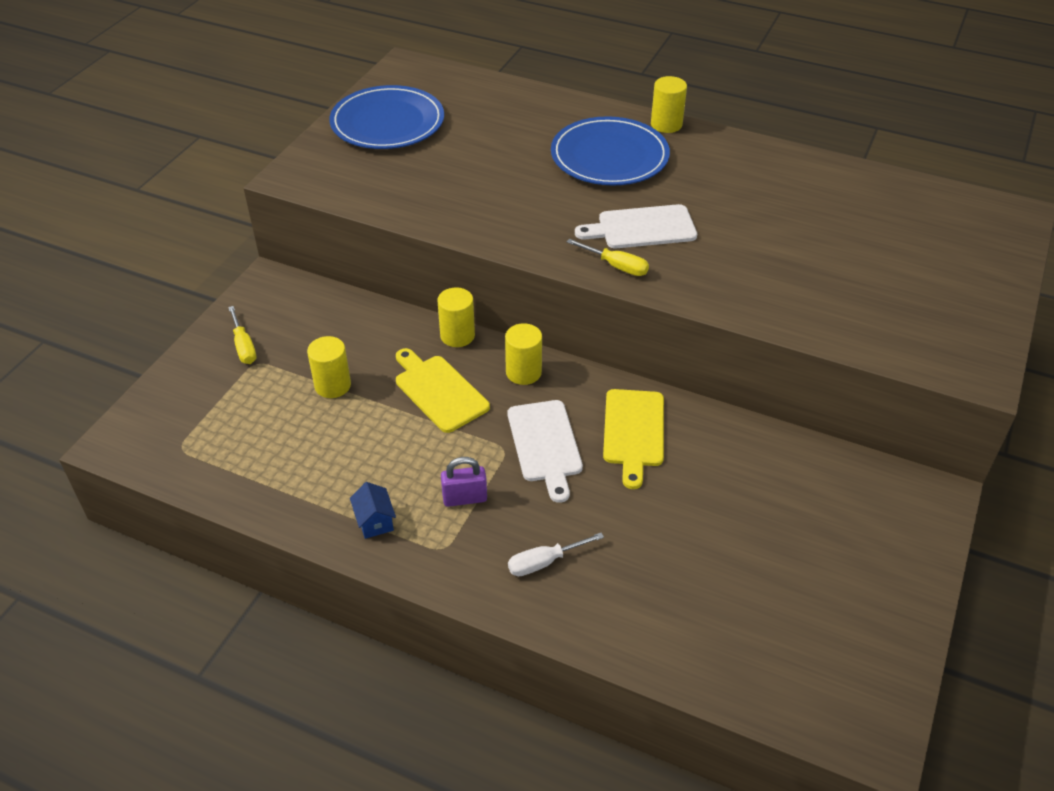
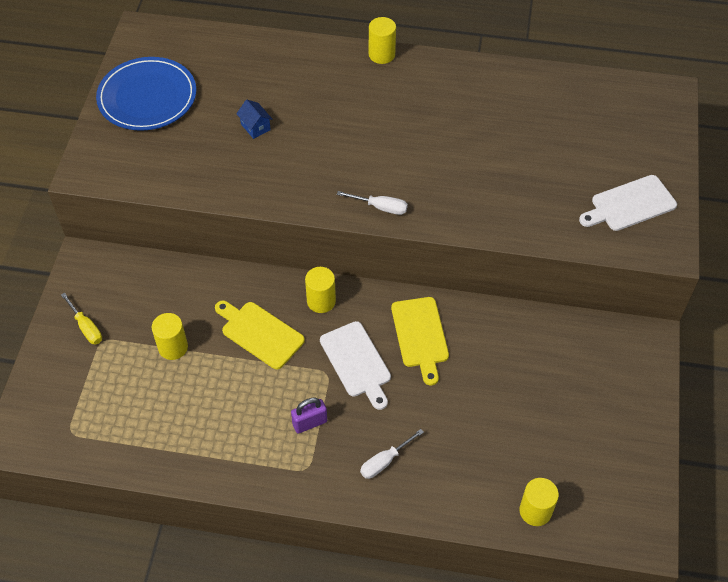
camera: 15 degrees left, 10 degrees up
(375, 521) = (248, 459): blue house -> blue house (255, 127)
(457, 335) = (258, 278): yellow cylinder -> yellow cylinder (535, 511)
(609, 156) = (344, 97): blue plate -> none
(617, 266) = (381, 207): yellow screwdriver -> white screwdriver
(642, 228) = (390, 165): white cutting board -> white cutting board (630, 204)

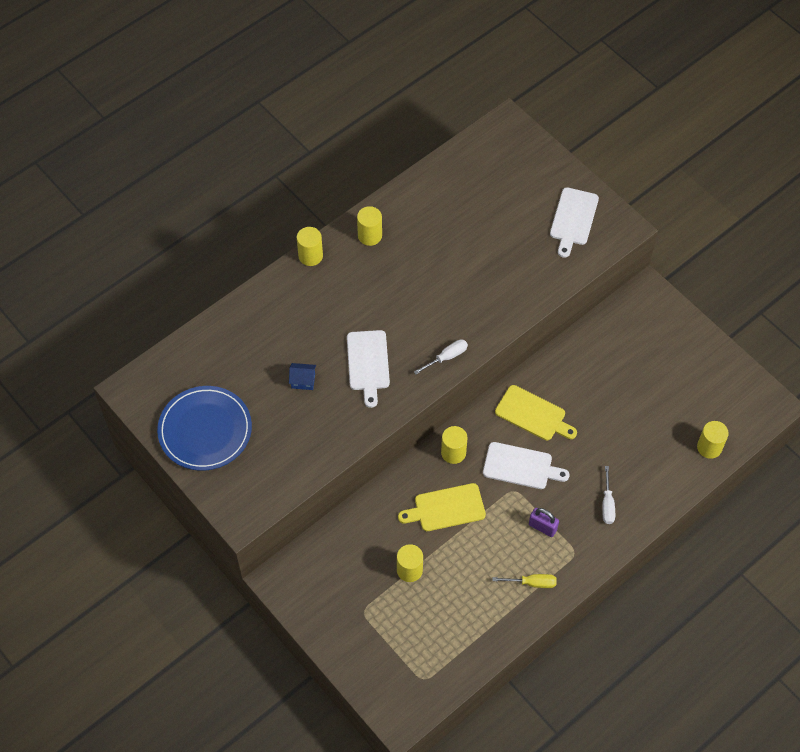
camera: 50 degrees left, 5 degrees up
(86, 328) = (342, 615): yellow screwdriver -> yellow screwdriver (532, 583)
(309, 423) = (542, 527): purple padlock -> purple padlock turned 75 degrees counterclockwise
(317, 158) = (368, 363): none -> white cutting board
(444, 78) = (370, 235): none -> yellow cylinder

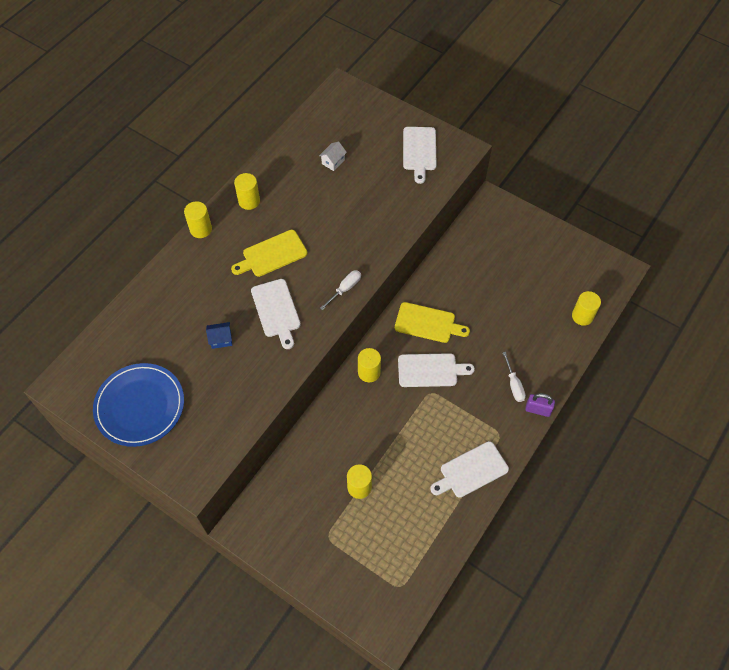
camera: 15 degrees left, 0 degrees up
(446, 508) = (376, 423): yellow cutting board -> yellow cutting board (272, 254)
(473, 210) = (333, 162): none -> white house
(532, 583) = (471, 471): yellow screwdriver -> white cutting board
(542, 527) = (465, 418): purple padlock -> purple padlock (538, 410)

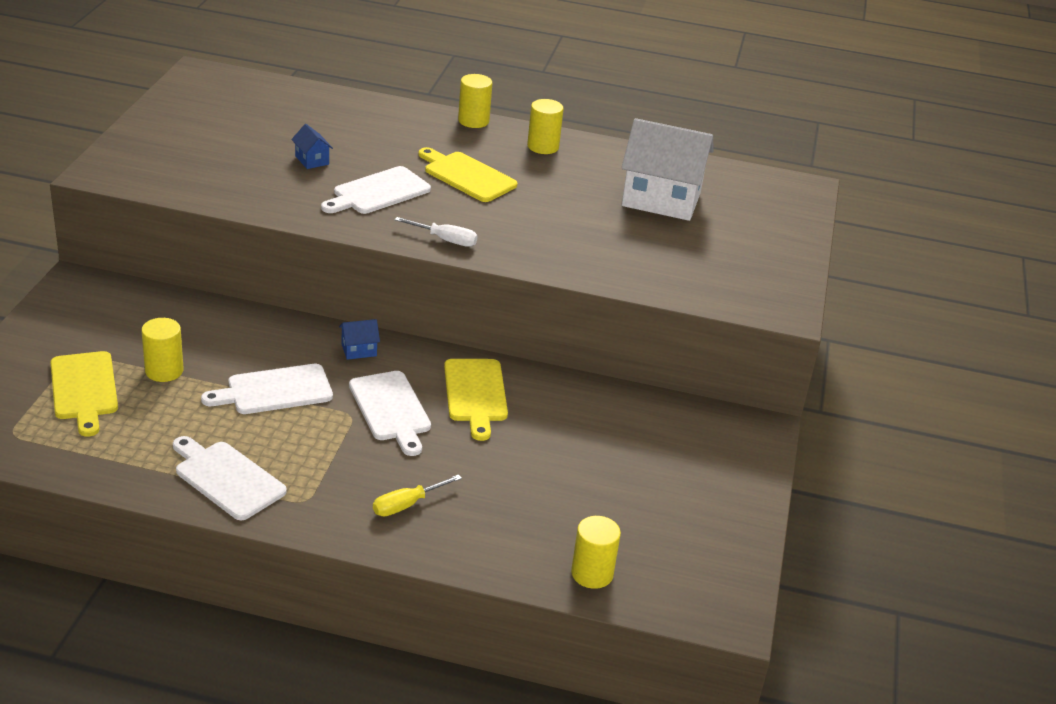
camera: 65 degrees right, 25 degrees down
(140, 406) = (191, 123): blue plate -> none
(333, 162) = (661, 199): white house -> white house, size x2.44
(365, 538) = (84, 389): none -> yellow cutting board
(369, 372) = (359, 350): yellow cylinder -> blue house
(419, 151) = (745, 270): white cutting board -> white cutting board (275, 390)
(514, 385) = (406, 505): white screwdriver -> yellow screwdriver
(538, 410) = (370, 540): purple padlock -> none

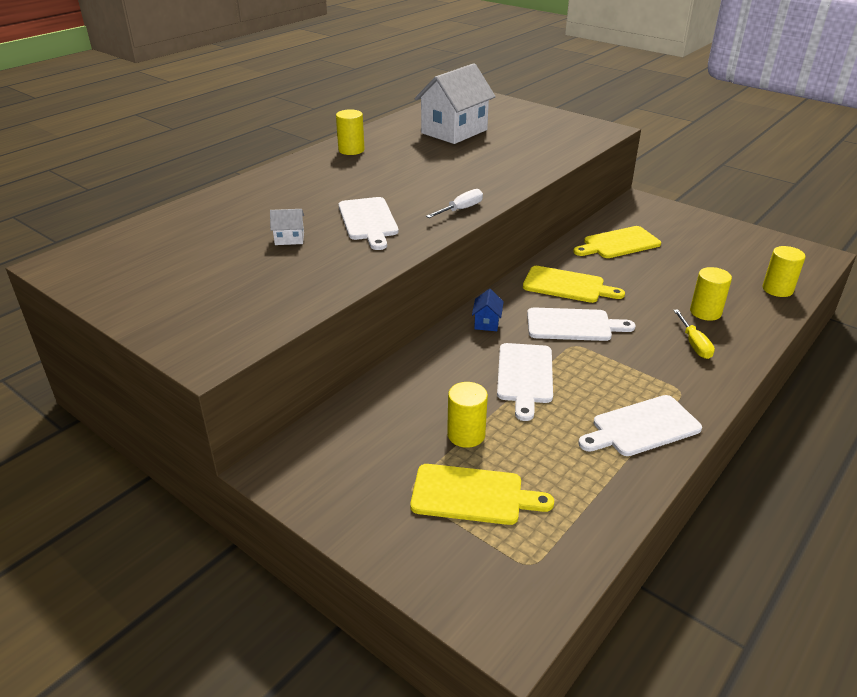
camera: 60 degrees left, 0 degrees up
(312, 160) = (289, 239): blue house -> white house
(467, 176) = (371, 183): yellow cutting board -> yellow cutting board (618, 243)
(473, 121) = (288, 164): yellow cylinder -> yellow cylinder (705, 312)

